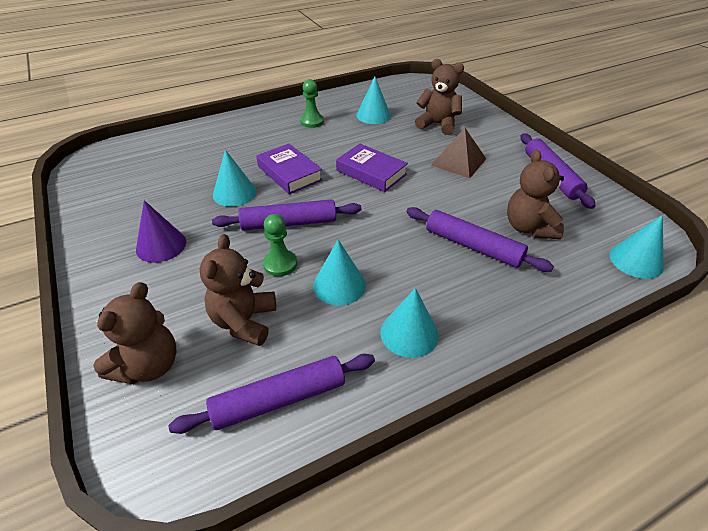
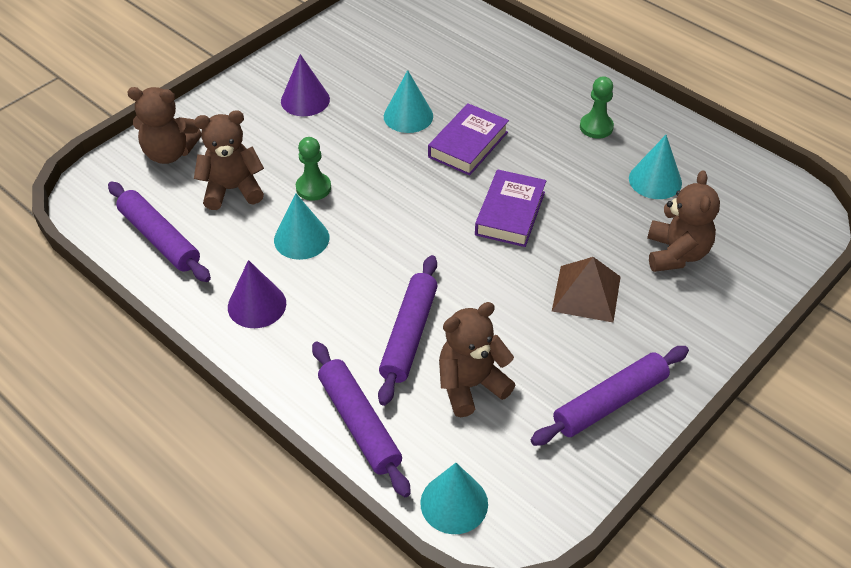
camera: 70 degrees right, 5 degrees up
(289, 223) = (377, 174): purple rolling pin -> purple rolling pin (359, 423)
(409, 333) = (257, 305): turquoise cone -> purple cone

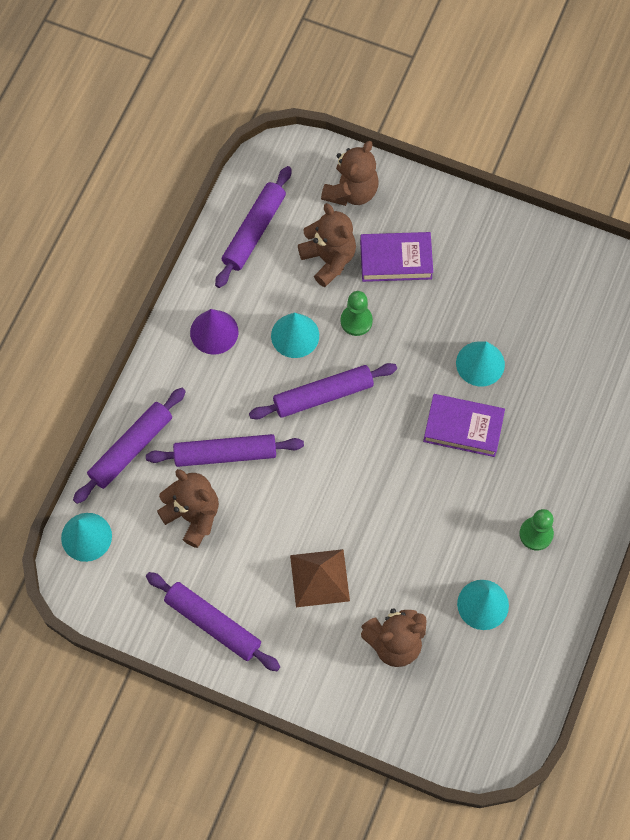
camera: 70 degrees right, 20 degrees up
(169, 153) = (351, 191): brown teddy bear -> brown teddy bear turned 135 degrees counterclockwise
(305, 100) = (464, 269): purple cone -> none
(382, 235) = (323, 395): none -> purple rolling pin
(510, 213) = (389, 490): purple book -> purple book (396, 260)

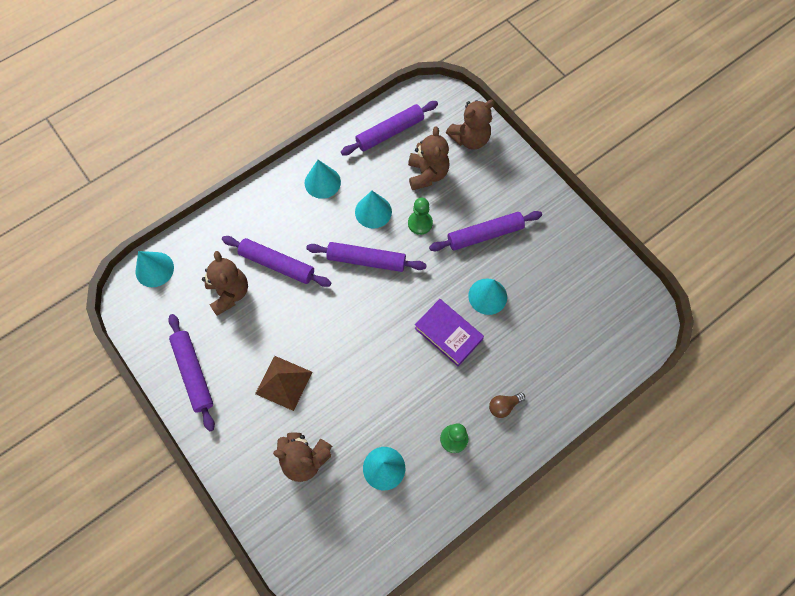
camera: 30 degrees right, 0 degrees up
(131, 448) = (220, 228): purple rolling pin -> purple rolling pin (484, 234)
(214, 332) = (322, 182): purple cone -> turquoise cone
(396, 260) = (472, 197): purple book -> none
(566, 471) = (503, 406): none -> brown light bulb

